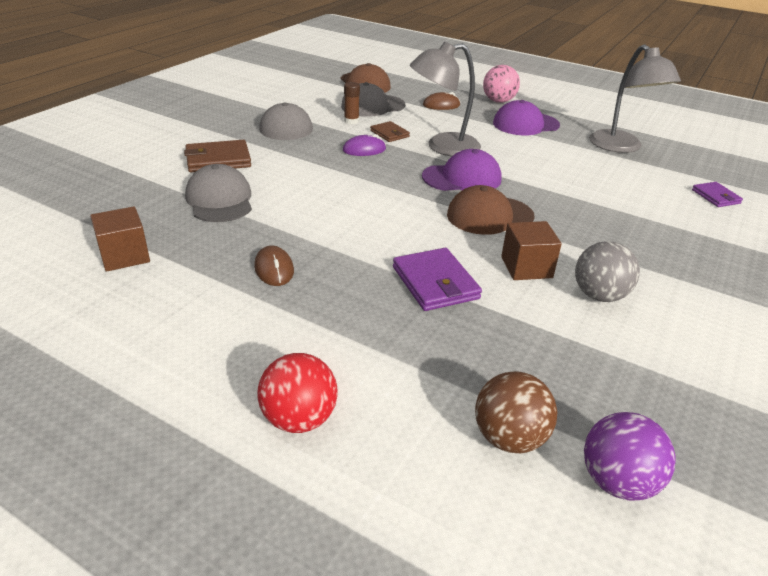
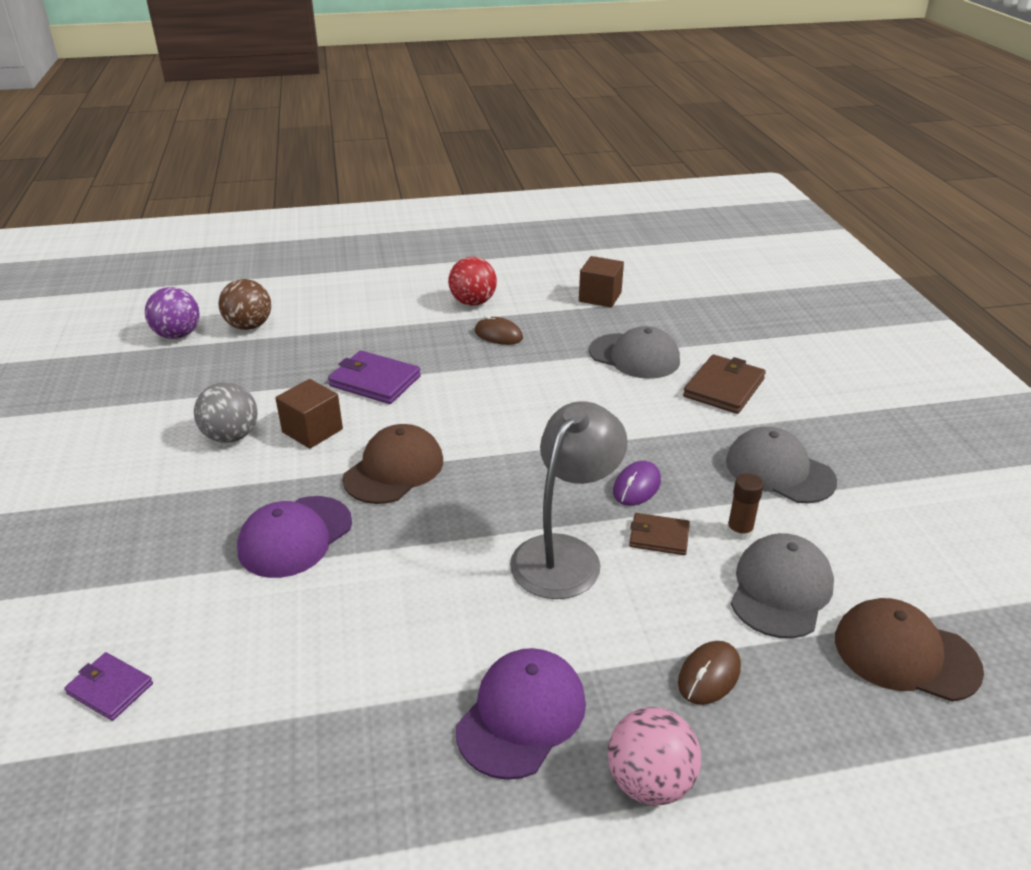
camera: 140 degrees right, 0 degrees up
(299, 419) = (368, 288): red ball -> red ball (473, 302)
(462, 178) = (477, 508): purple cap -> purple cap (295, 536)
(621, 147) = (310, 754): grey lamp -> none

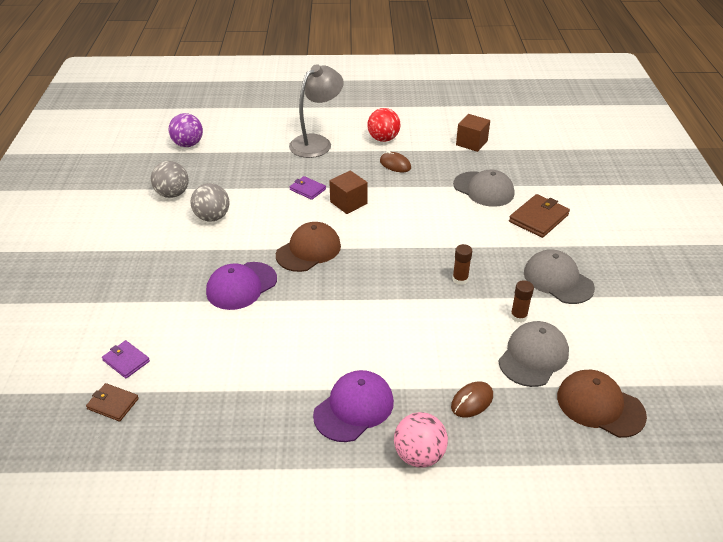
camera: 10 degrees right, 5 degrees up
(162, 408) = (172, 194): none -> grey ball
(249, 326) = (234, 142): brown ball -> none
(312, 431) = (262, 219): brown cube -> brown cube (348, 203)
(375, 381) = (307, 189): purple wallet -> purple wallet, size x0.61
(565, 554) = (403, 317): grey lamp -> grey lamp (316, 142)
(636, 486) = (460, 279): purple mouse -> brown glue stick
(659, 537) = (465, 313): brown wallet -> brown wallet (113, 404)

